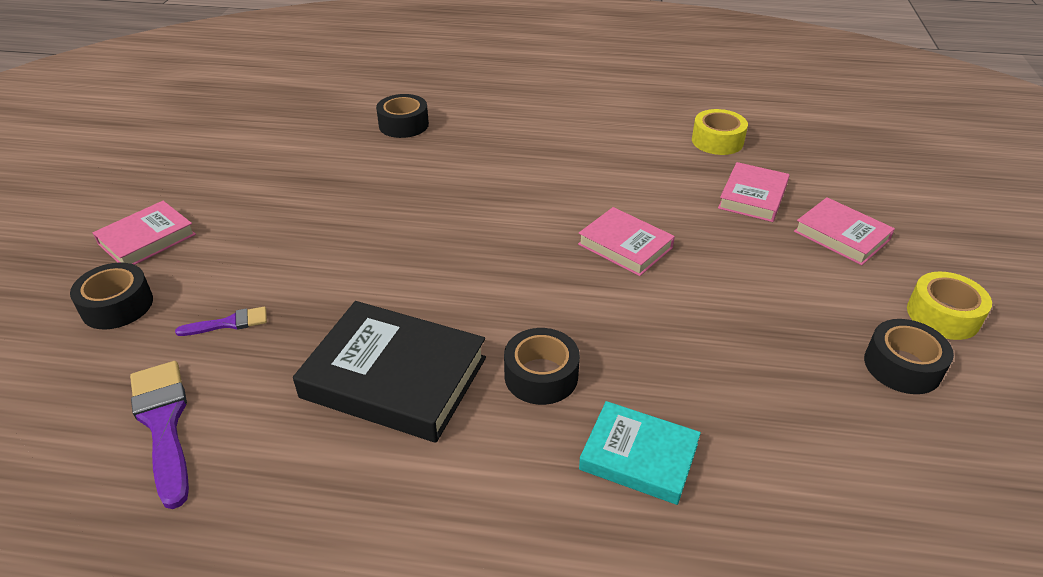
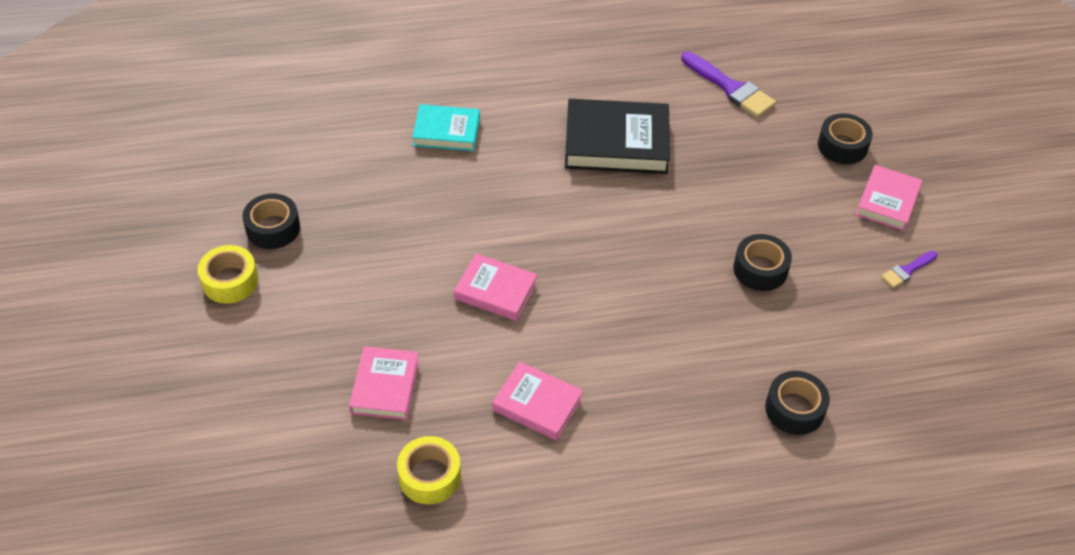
camera: 160 degrees right, 10 degrees up
(229, 323) = (754, 152): purple brush -> purple brush (907, 270)
(541, 376) = (522, 165): black tape -> black tape (760, 269)
(841, 235) = (300, 352): pink book -> pink book (537, 404)

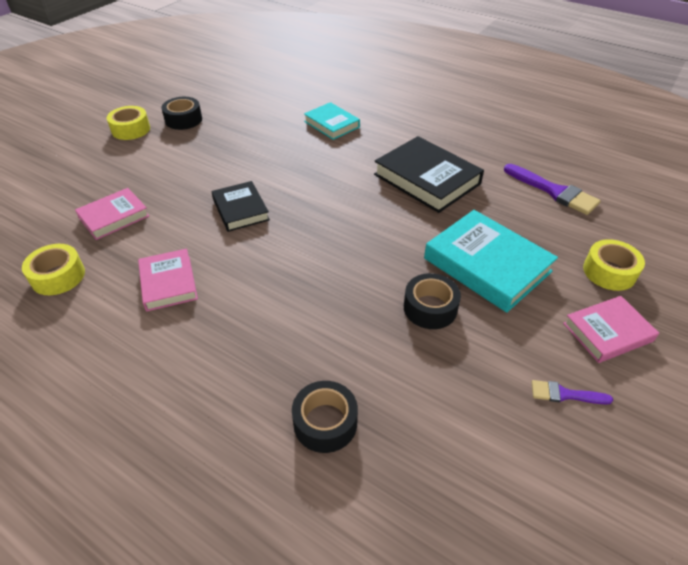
camera: 45 degrees right, 5 degrees down
(495, 291) = (240, 209): pink book -> black book
(730, 88) = (554, 191): purple brush -> purple brush turned 45 degrees counterclockwise
(757, 200) = (487, 265): none -> turquoise book
(842, 146) = (609, 272): black tape -> yellow tape

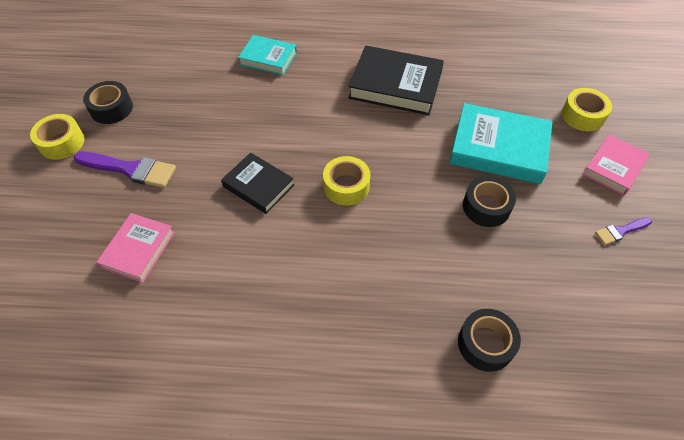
camera: 30 degrees left, 10 degrees up
(58, 276) = (140, 339): yellow tape -> yellow tape (346, 186)
(168, 283) = (256, 291): pink book -> none
(554, 191) = (499, 58): purple brush -> purple brush (130, 169)

